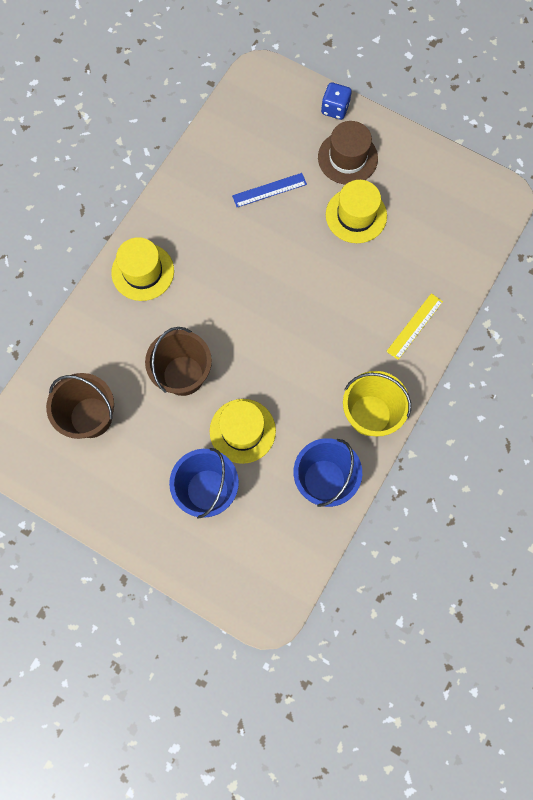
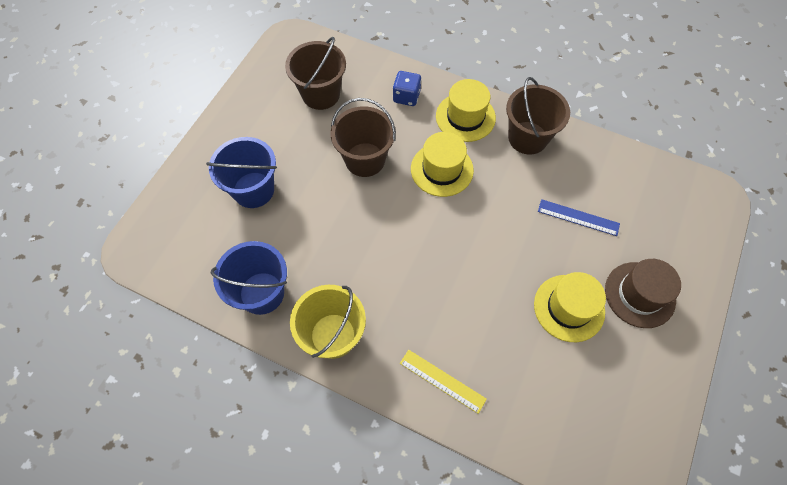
camera: 85 degrees right, 10 degrees down
(176, 217) = (527, 138): none -> brown bucket
(242, 431) = (312, 214): yellow hat -> yellow hat (442, 169)
(269, 190) = (578, 217): blue ruler -> blue ruler turned 45 degrees counterclockwise
(335, 109) = (699, 277): blue dice -> blue dice (406, 97)

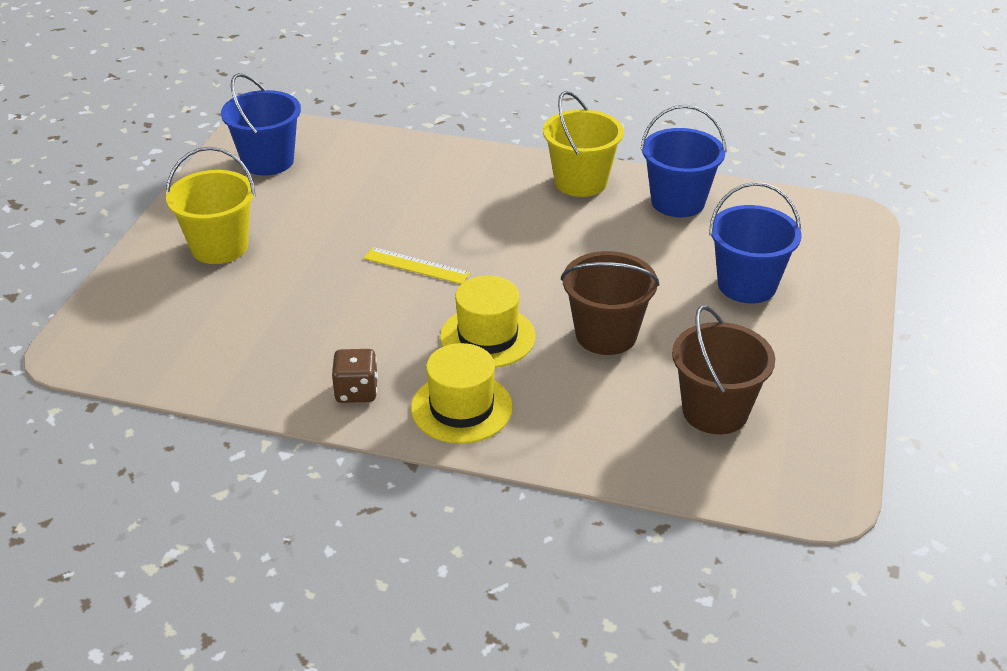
camera: 170 degrees right, 25 degrees down
(406, 97) = (568, 425): blue dice -> none
(442, 381) = (453, 166): yellow ruler -> yellow ruler (416, 266)
(527, 138) = (356, 391): brown bucket -> brown dice
(569, 308) = (310, 228): yellow hat -> none
(578, 217) = (287, 307): blue ruler -> none
(618, 421) = (268, 161): none -> blue bucket
(639, 294) = (219, 247): brown hat -> yellow bucket

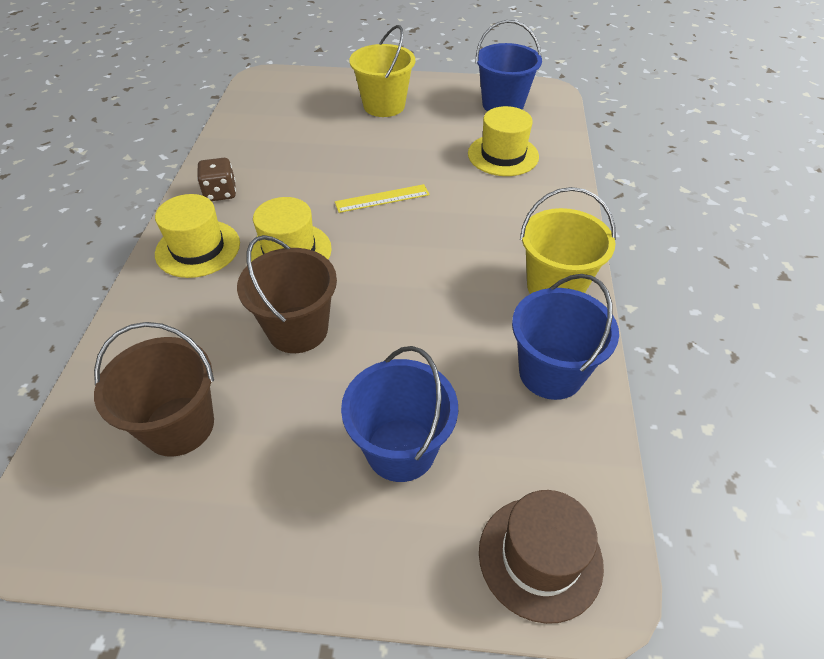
camera: 80 degrees right, 10 degrees up
(369, 177) = (503, 155): none -> yellow hat
(416, 266) = (382, 198): yellow ruler -> yellow ruler turned 60 degrees clockwise
(835, 234) = (540, 557): none -> brown hat

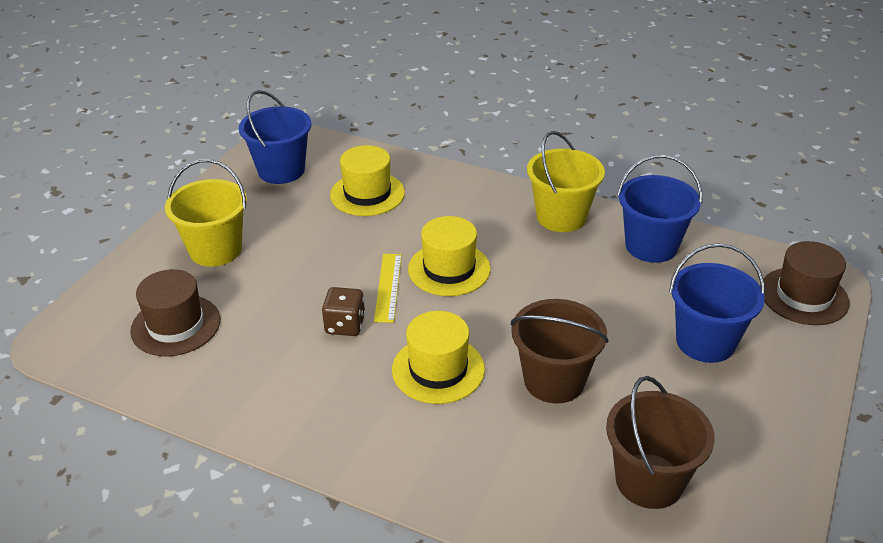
camera: 70 degrees left, 10 degrees down
(198, 248) = (395, 444): yellow hat -> yellow hat (449, 269)
(220, 193) = (299, 414): brown dice -> brown dice (345, 325)
(294, 115) = (176, 325): none -> brown hat

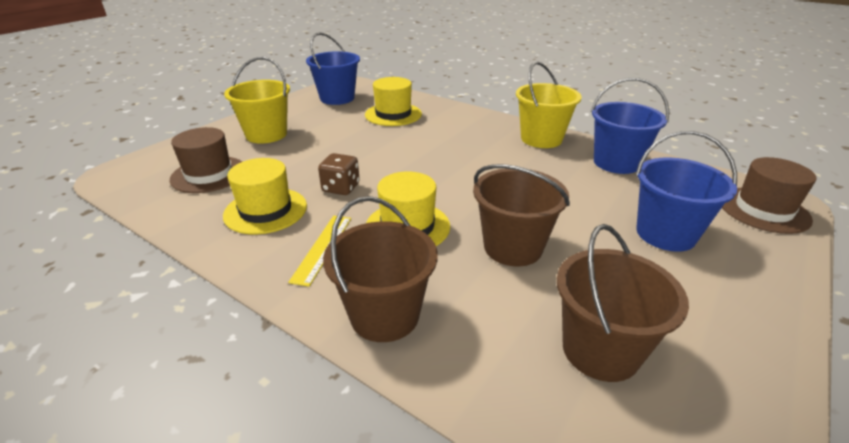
camera: 10 degrees right, 5 degrees down
(388, 287) = (386, 167): yellow ruler -> yellow ruler (322, 248)
(446, 477) = (384, 315): none -> brown bucket
(449, 269) = (440, 161): yellow hat -> yellow hat (265, 210)

